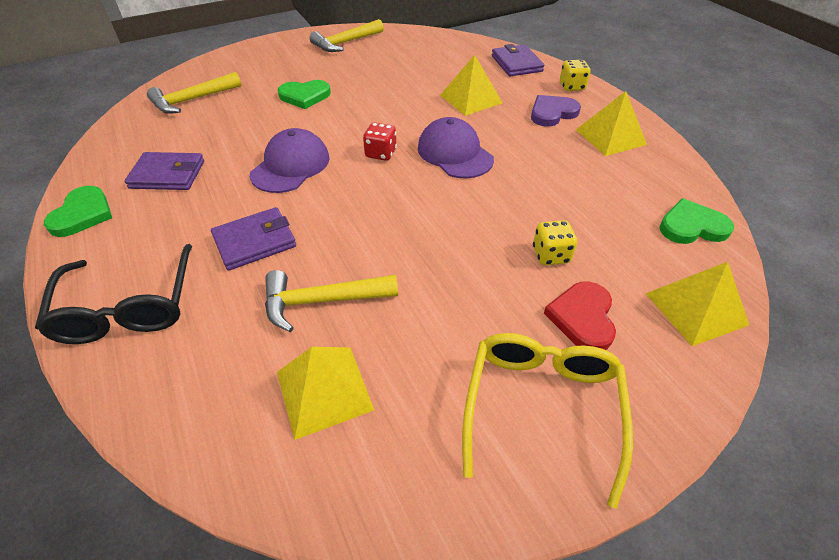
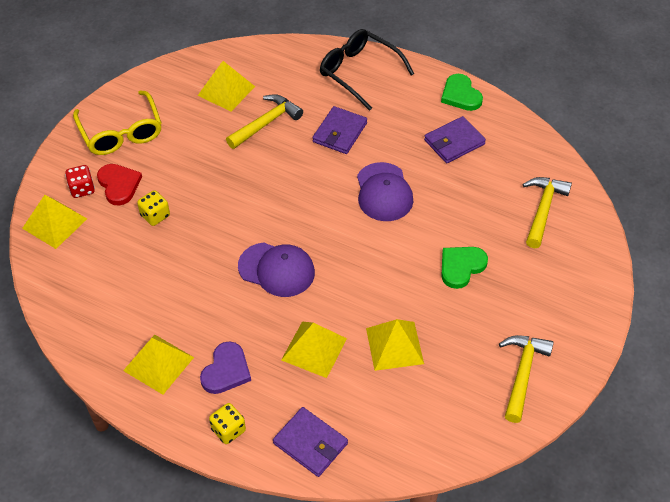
camera: 145 degrees right, 5 degrees up
(381, 153) = (332, 238): red dice -> red dice (82, 189)
(409, 80) = (394, 345): none -> yellow pyramid
(692, 226) = (67, 289): green heart -> none

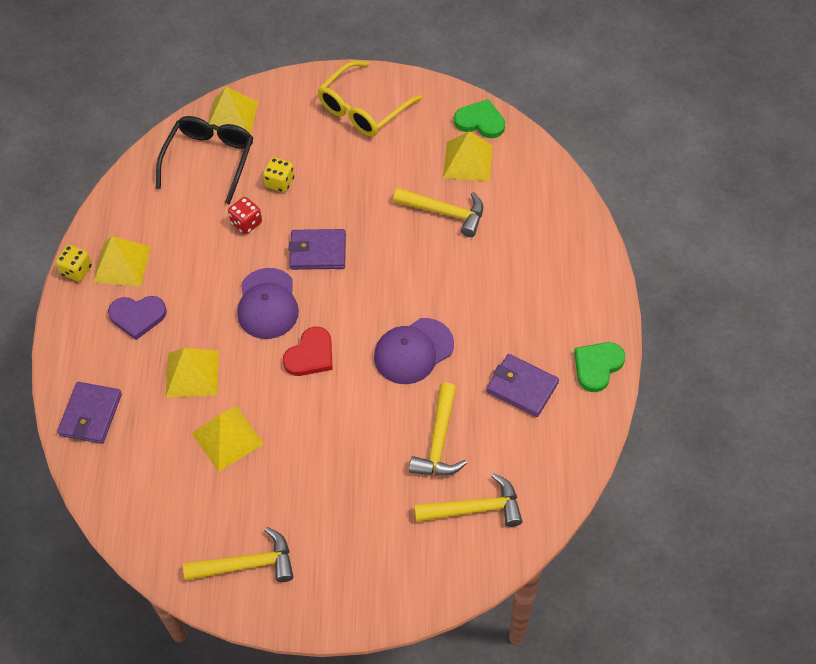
camera: 65 degrees right, 5 degrees up
(82, 189) = (280, 116): red dice -> red dice (246, 223)
(119, 185) = (300, 139): red heart -> red heart (310, 355)
(228, 430) = (78, 346): yellow dice -> yellow dice (77, 270)
(340, 132) = (471, 279): purple wallet -> purple wallet (318, 252)
(359, 73) = (568, 260): black glasses -> black glasses (209, 161)
(461, 267) = (353, 459): green heart -> green heart (480, 121)
(473, 208) = (439, 441): none -> yellow hammer

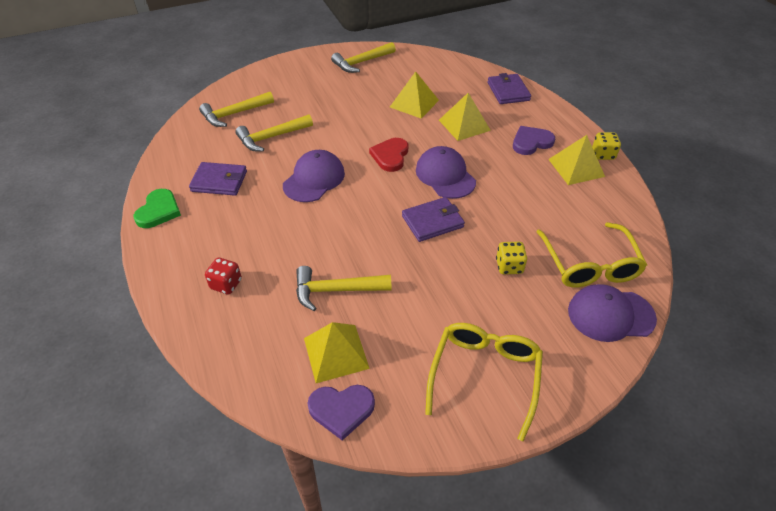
camera: 155 degrees right, 10 degrees down
(209, 161) = (589, 264): black glasses -> yellow glasses
(232, 117) = (610, 315): yellow pyramid -> purple cap
(246, 223) = (509, 224): red dice -> red dice (226, 284)
(439, 441) = (271, 137): yellow hammer -> yellow hammer turned 105 degrees counterclockwise
(480, 121) = (341, 410): green heart -> purple heart

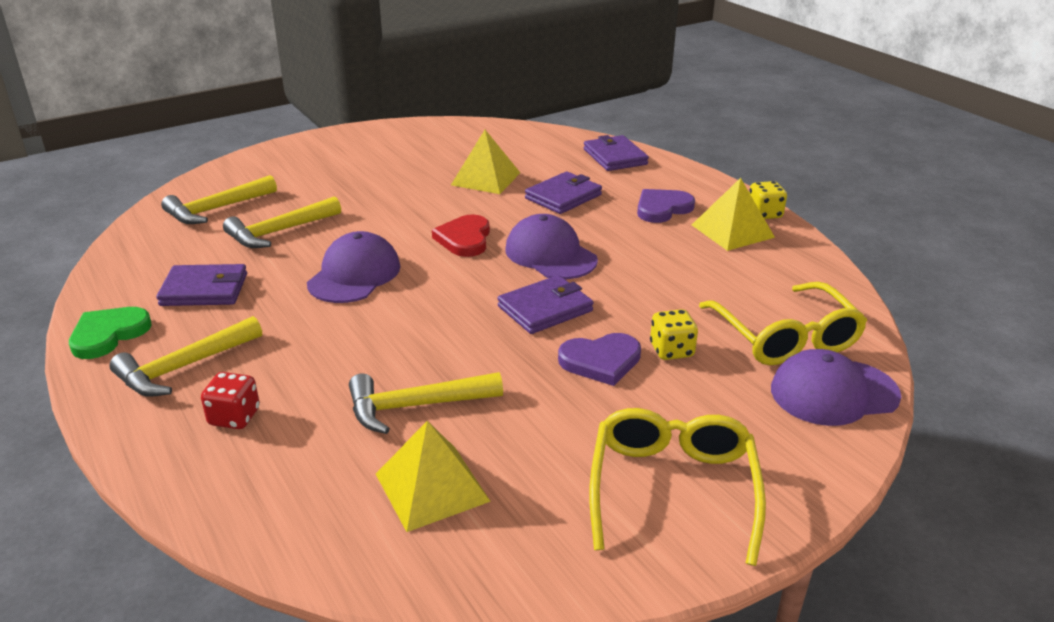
camera: 10 degrees left, 15 degrees down
(159, 211) = (108, 334): green heart -> green heart turned 150 degrees counterclockwise
(341, 410) = (456, 563): purple heart -> purple heart (601, 361)
(361, 62) = (399, 140): yellow hammer -> yellow hammer (184, 367)
(464, 125) = (563, 197): yellow pyramid -> purple wallet

